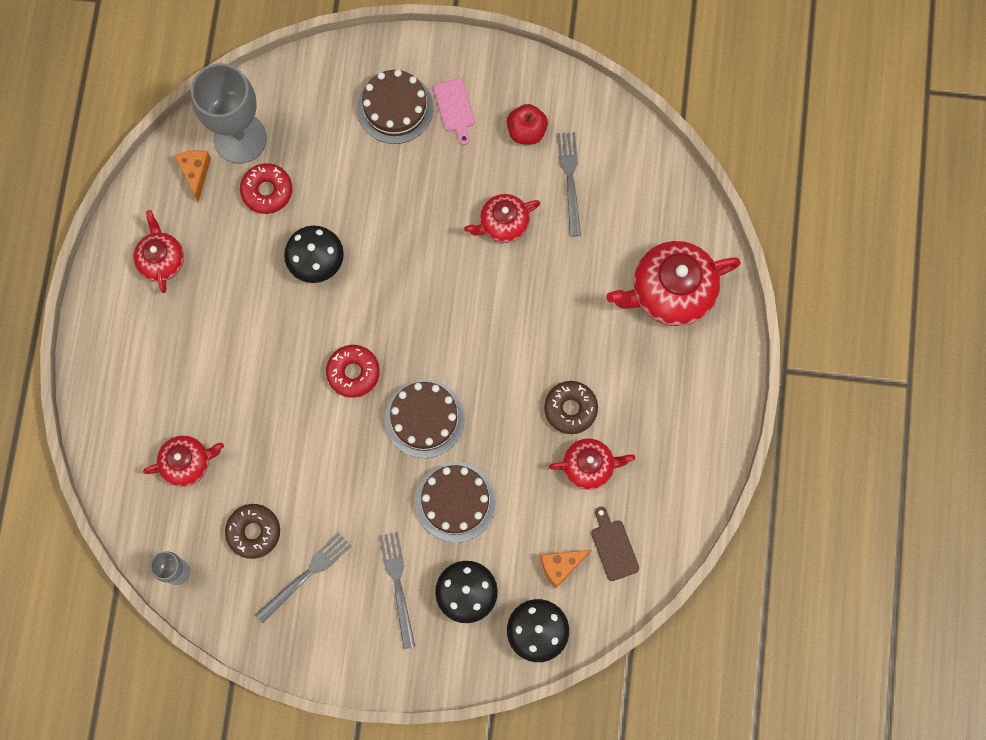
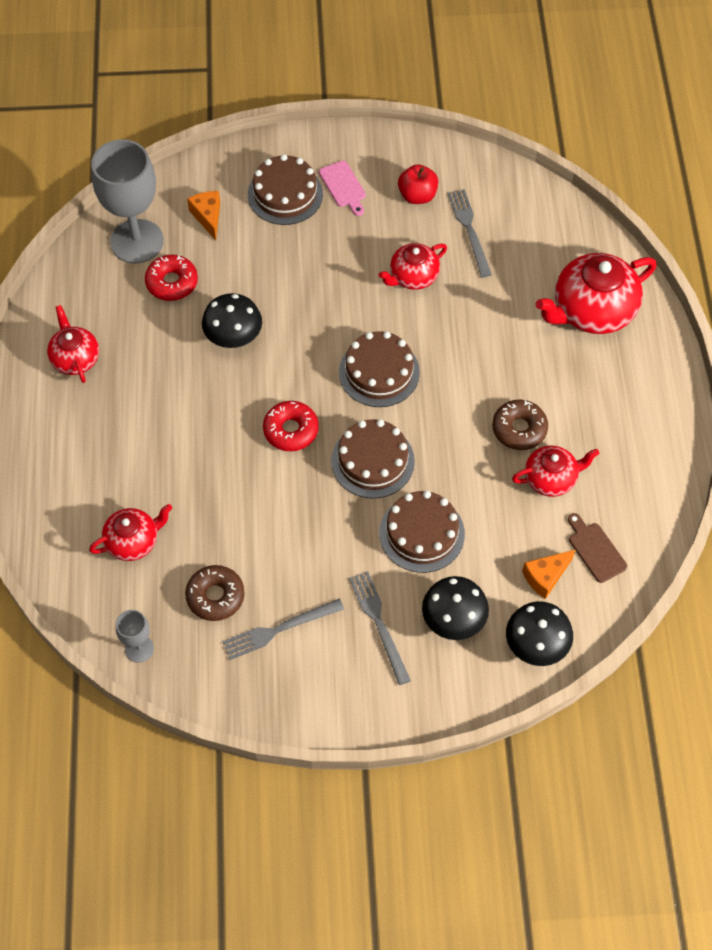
camera: 10 degrees left, 15 degrees down
(195, 173) = (97, 277): orange cheese -> orange cheese (208, 217)
(306, 575) = (279, 629): grey fork -> grey fork turned 150 degrees counterclockwise
(449, 324) = (379, 372): none -> brown cake

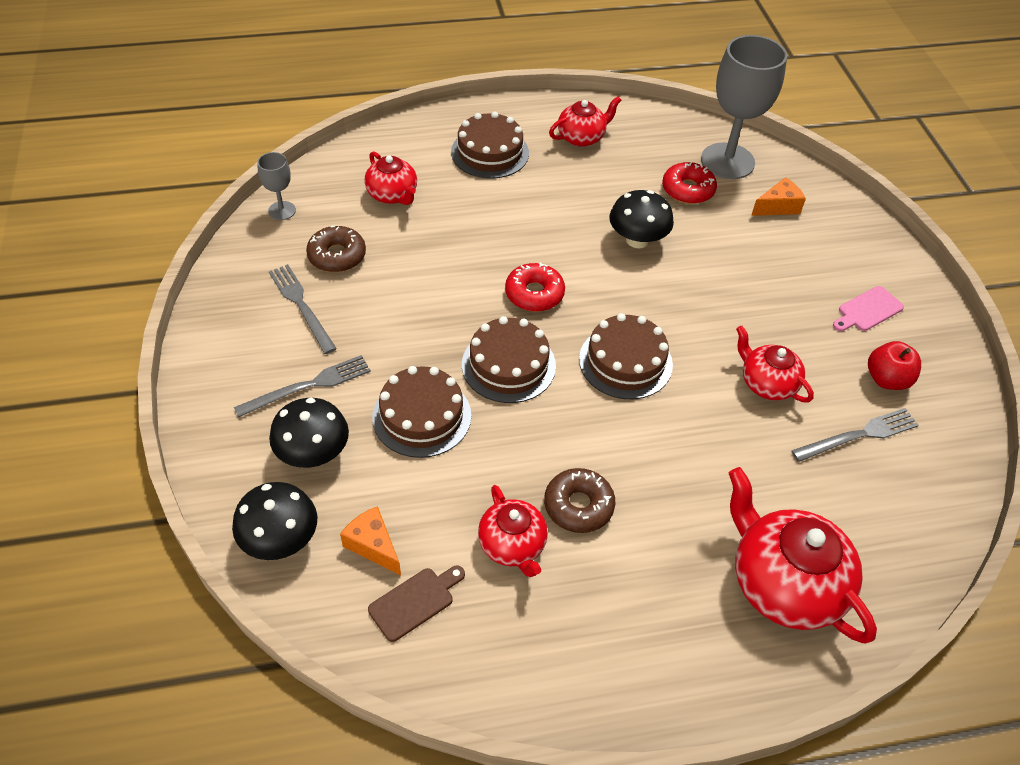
camera: 80 degrees right, 10 degrees down
(285, 194) = (834, 262): brown cake -> brown cake (490, 152)

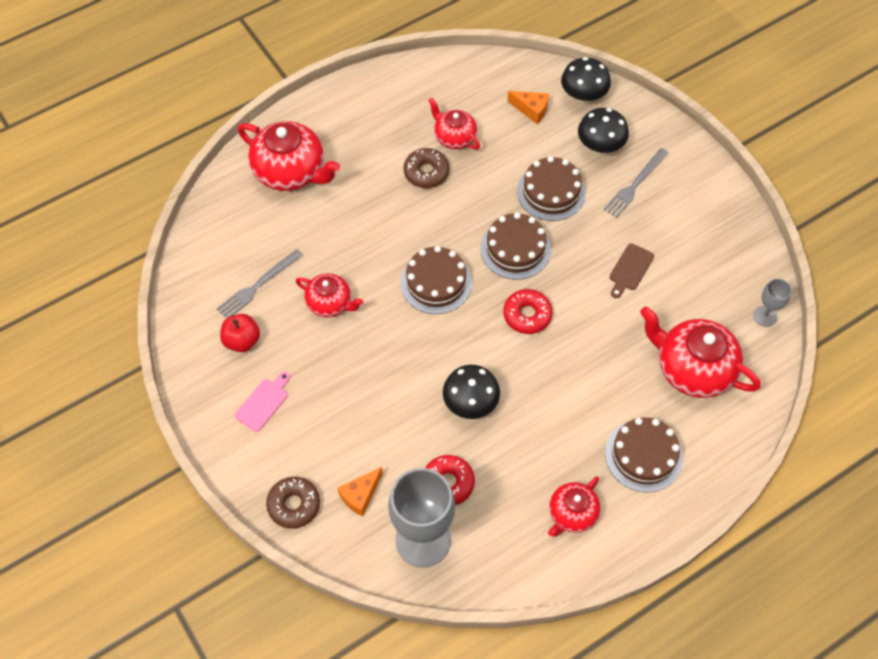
camera: 160 degrees right, 10 degrees up
(301, 306) = (684, 239): grey fork -> none
(337, 256) = (691, 291): brown donut -> brown donut (294, 505)
(392, 195) = (692, 369): red teapot -> red teapot, size x1.71
(415, 602) = (492, 92): brown cutting board -> brown cutting board (630, 269)

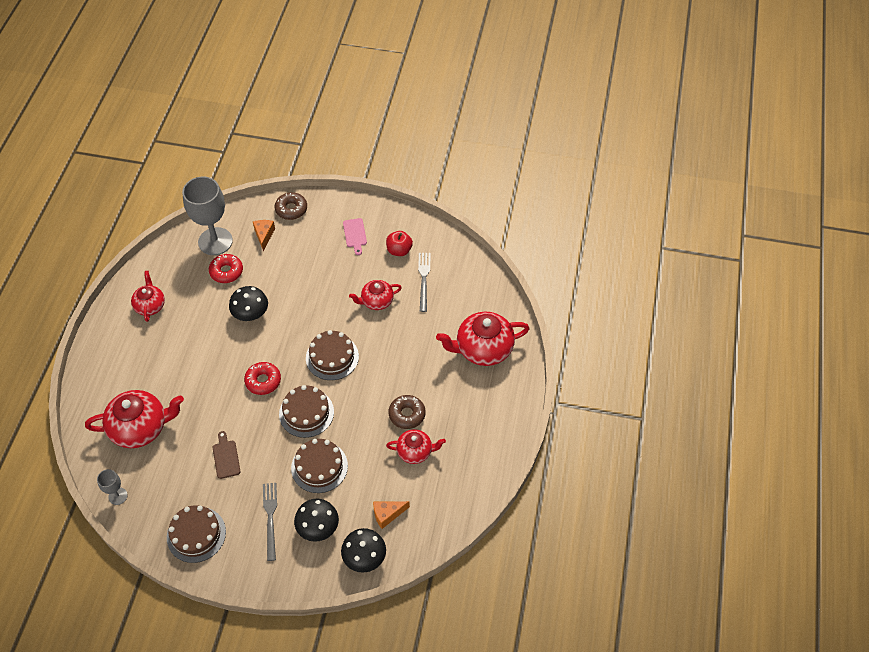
camera: 135 degrees right, 5 degrees down
(643, 455) = (134, 360): brown cake -> brown cake (196, 534)

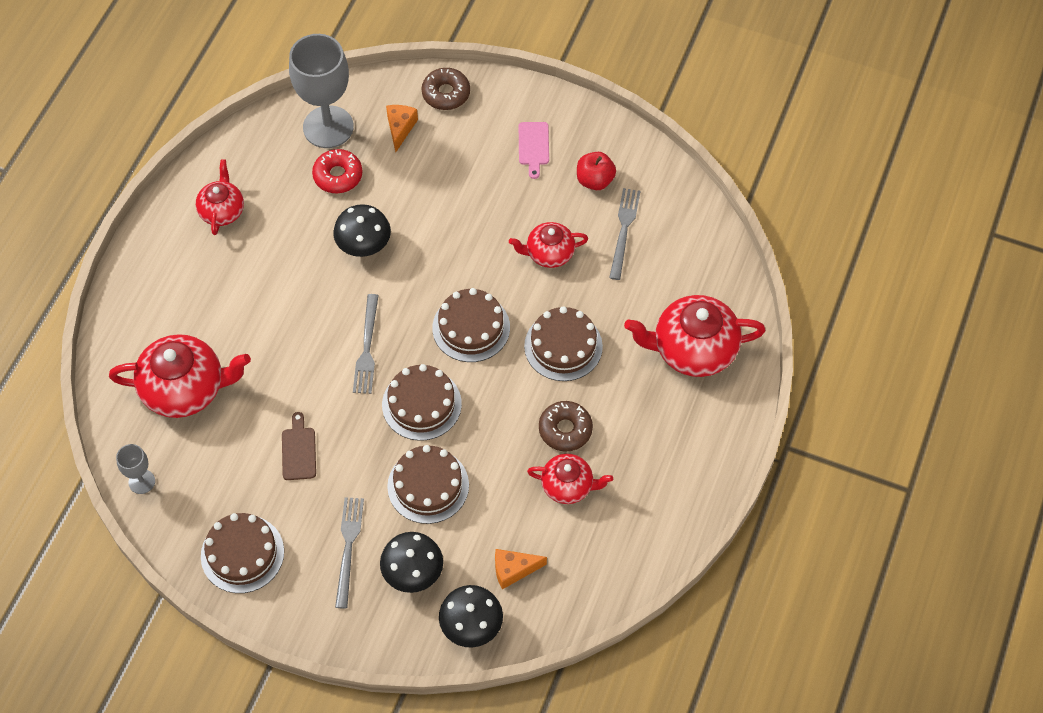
camera: 10 degrees right, 5 degrees up
(263, 381) = (367, 348): red donut -> grey fork
(396, 360) = (563, 346): none -> brown cake

